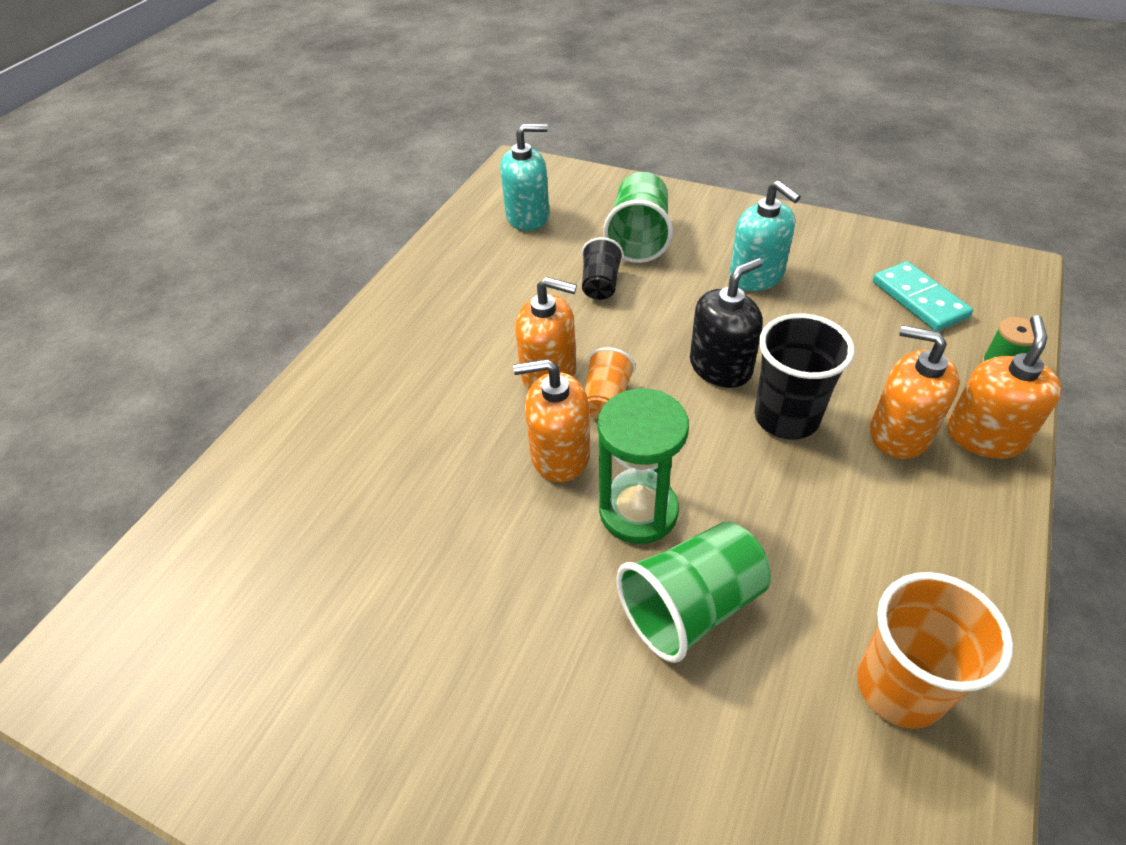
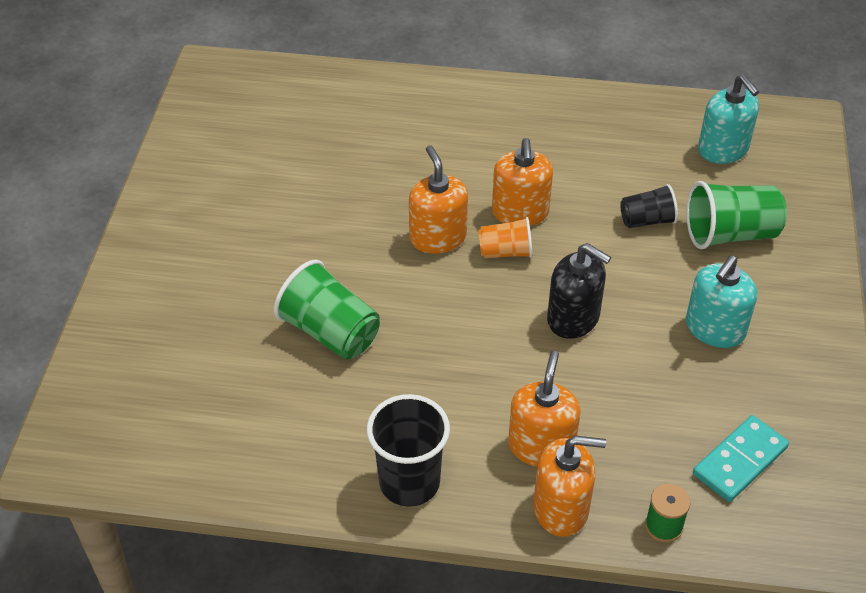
camera: 70 degrees right, 0 degrees up
(638, 511) = (401, 291): green hourglass -> none
(786, 417) = (529, 368): black cup -> black cup (409, 482)
(899, 687) = (300, 449): orange cup -> none

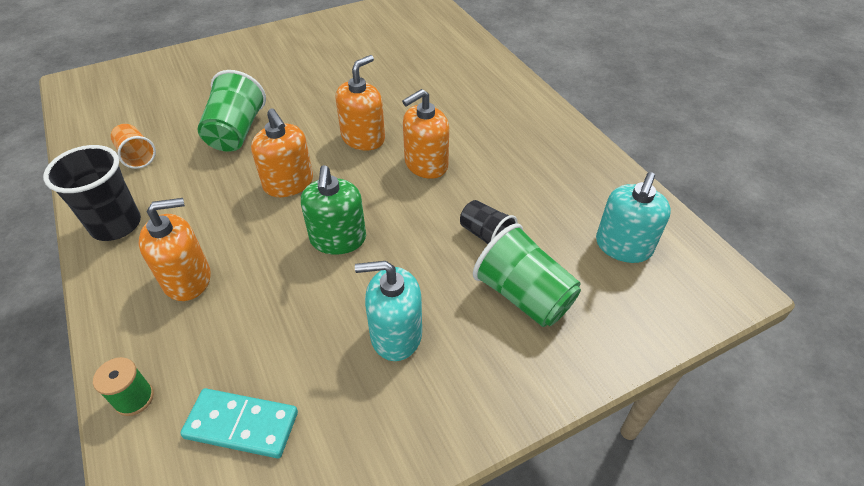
camera: 55 degrees right, 0 degrees up
(505, 252) = (377, 175): orange cup -> orange cup (137, 156)
(561, 508) = (126, 319): orange soap dispenser -> orange soap dispenser (288, 183)
(573, 318) = (338, 239): black soap dispenser -> green soap dispenser

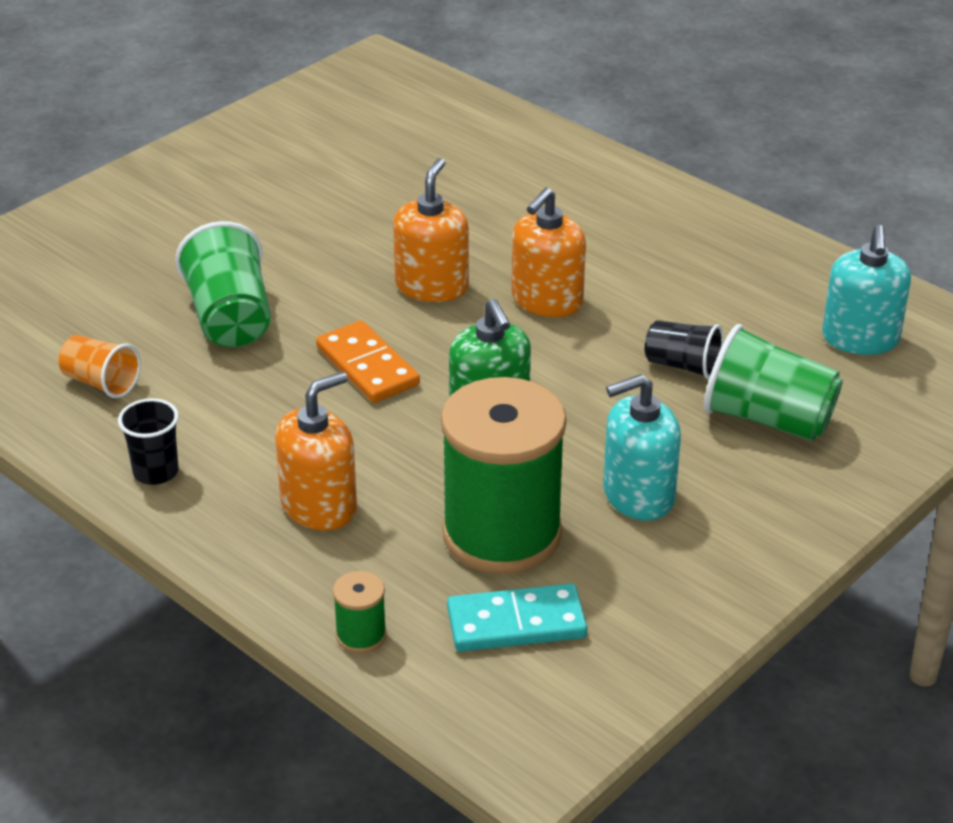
camera: 20 degrees left, 10 degrees down
(116, 225) = (156, 472): black cup -> black cup, size x0.60
(284, 339) = (502, 534): none -> green spool
(288, 183) = (367, 366): orange soap dispenser -> orange domino

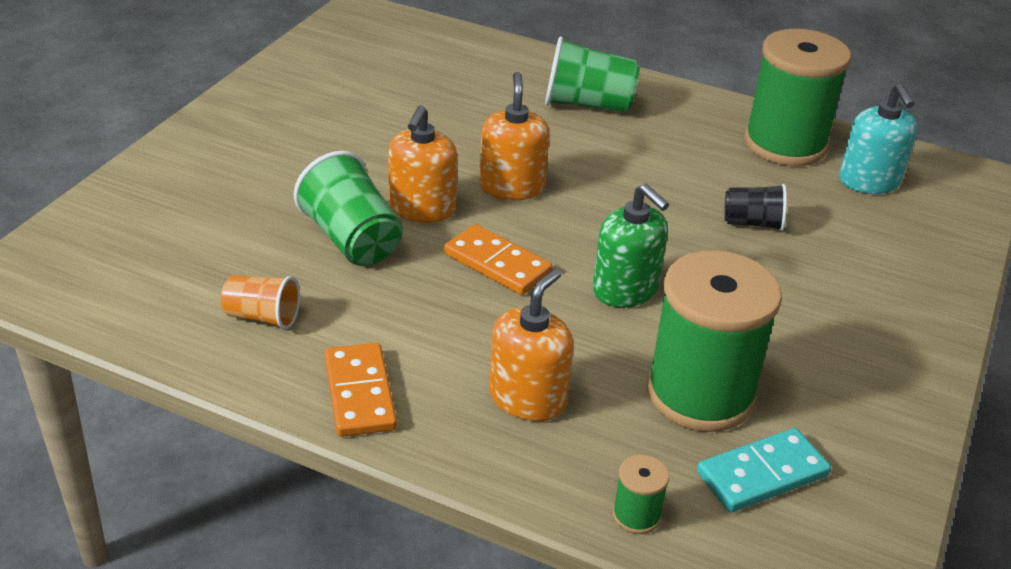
camera: 20 degrees left, 0 degrees up
(156, 472) = (359, 393): black cup -> orange domino
(546, 300) = (612, 185): orange soap dispenser -> orange soap dispenser (422, 208)
(638, 495) = (788, 338): turquoise soap dispenser -> none
(768, 419) = (845, 256): green cup -> green cup (588, 105)
(785, 281) = (785, 144): none -> green spool

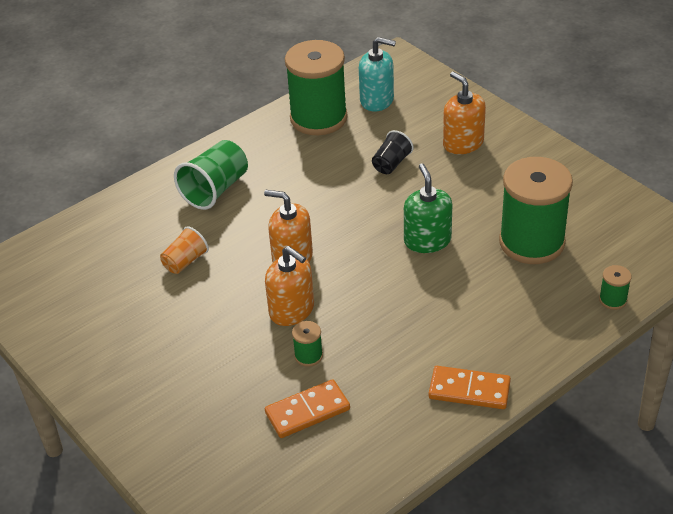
camera: 60 degrees left, 5 degrees up
(262, 317) = (371, 422): orange cup -> orange cup (185, 261)
(352, 239) = (308, 356): green cup -> green spool
(497, 264) = (373, 290): orange domino -> orange domino (307, 411)
(527, 398) = (505, 315): orange soap dispenser -> orange soap dispenser (463, 143)
(625, 289) = (427, 240): green soap dispenser -> green soap dispenser turned 90 degrees counterclockwise
(762, 474) = (601, 241): turquoise domino -> none

